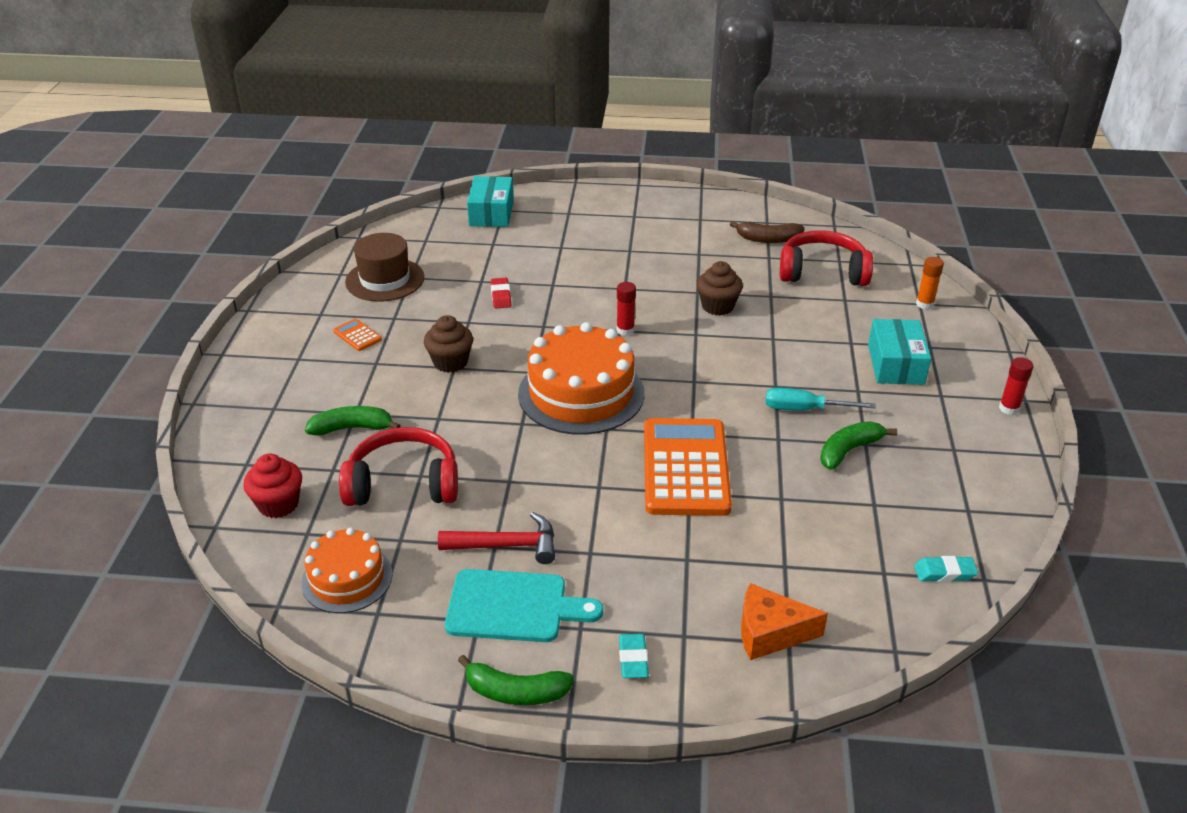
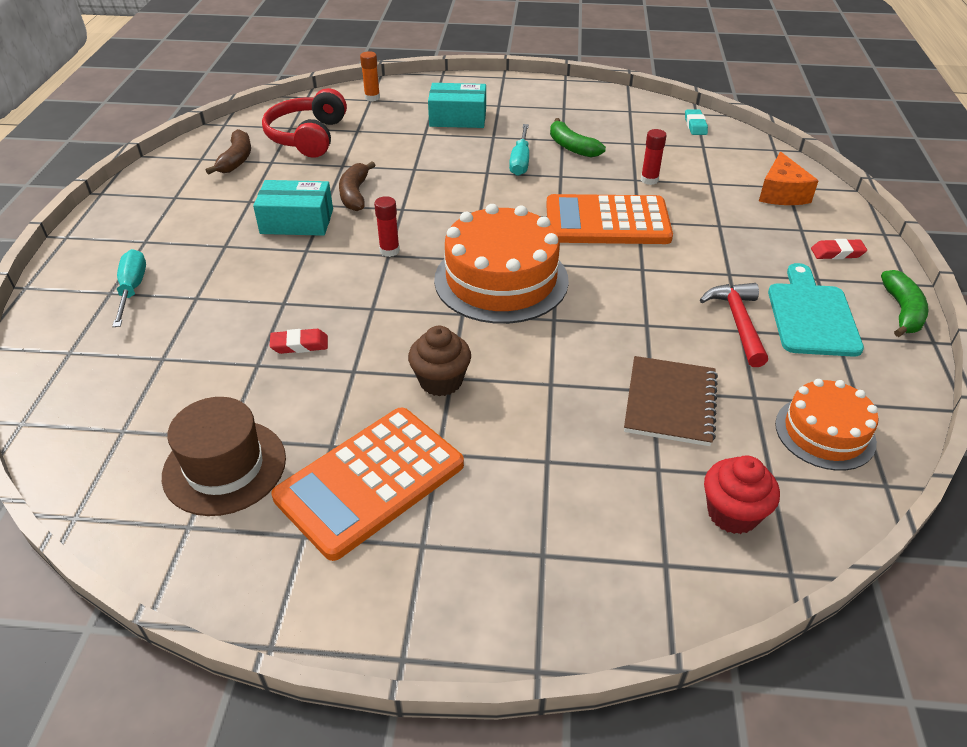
camera: 90 degrees left, 5 degrees up
(352, 428) = (578, 460): green banana -> none
(357, 335) = (370, 481): orange calculator -> orange calculator, size x2.48
(403, 484) = (670, 403): red headphones -> brown notebook
(491, 213) = (73, 364): turquoise box -> turquoise box (297, 221)
(572, 220) = (132, 289): none -> turquoise screwdriver
(633, 659) = (837, 253): turquoise eraser -> red eraser
(717, 306) = (355, 194): brown cupcake -> brown banana
(1009, 408) = (514, 83): red glue stick -> red glue stick (649, 180)

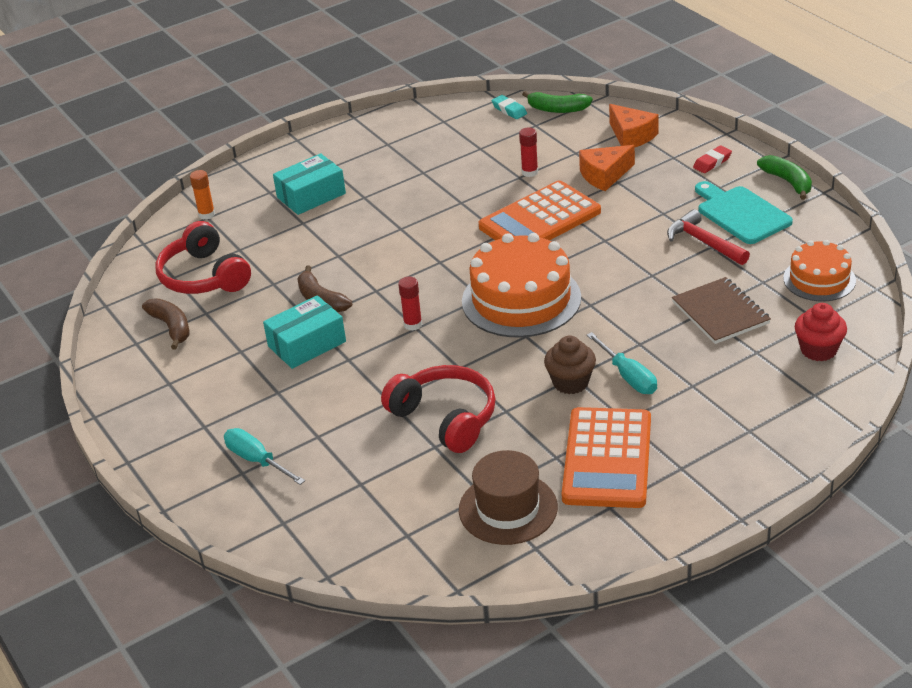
camera: 35 degrees left, 5 degrees down
(299, 345) = (445, 418): red eraser -> red headphones
(520, 161) = (414, 206): turquoise screwdriver -> turquoise screwdriver (628, 377)
(572, 147) = (439, 174): green banana -> green banana (557, 109)
(713, 214) = (604, 175): none -> orange cheese

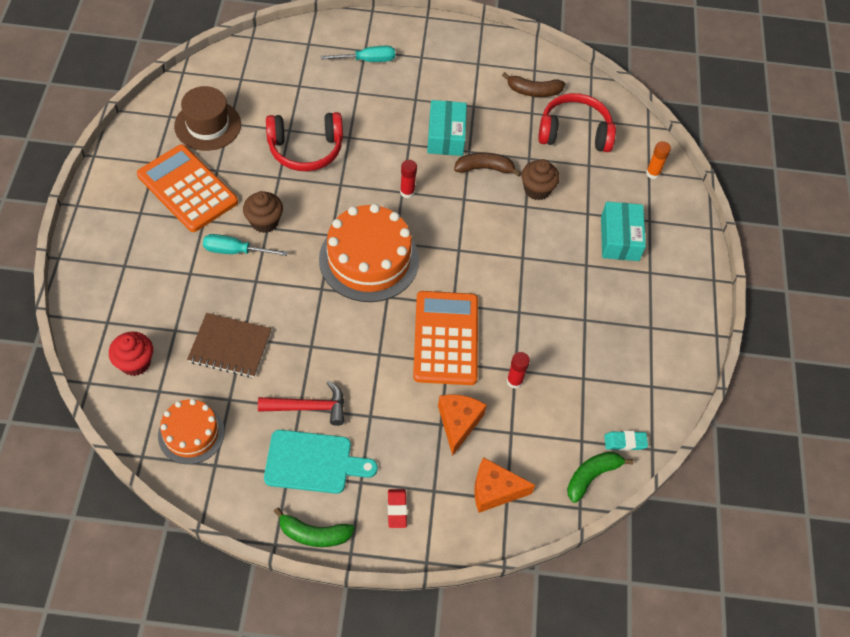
camera: 120 degrees right, 20 degrees up
(309, 260) = (537, 189): none -> brown cupcake

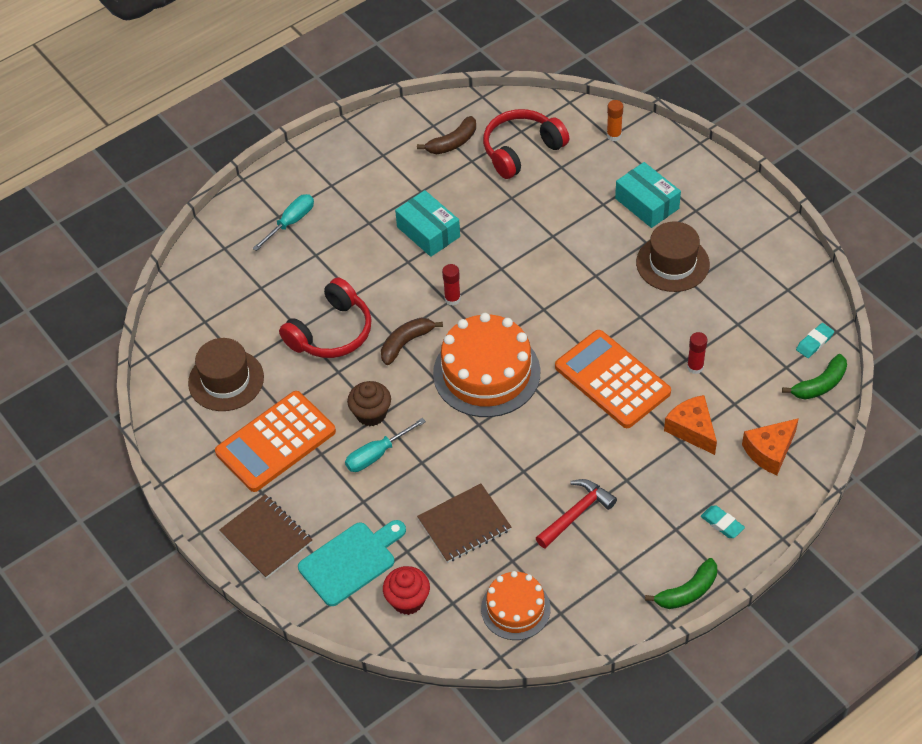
camera: 35 degrees left, 5 degrees down
(107, 243) = (266, 538): none -> brown notebook
(187, 189) = (276, 442): orange calculator -> orange calculator turned 45 degrees counterclockwise
(313, 462) = (627, 547): turquoise cutting board -> turquoise cutting board (351, 561)
(397, 509) = (722, 524): red eraser -> turquoise eraser
(484, 168) = (488, 233): brown banana -> brown banana (406, 343)
(537, 189) = (546, 216): brown cupcake -> none
(587, 295) = (672, 263): none -> brown hat
(592, 476) = (820, 384): green banana -> green banana turned 135 degrees counterclockwise

